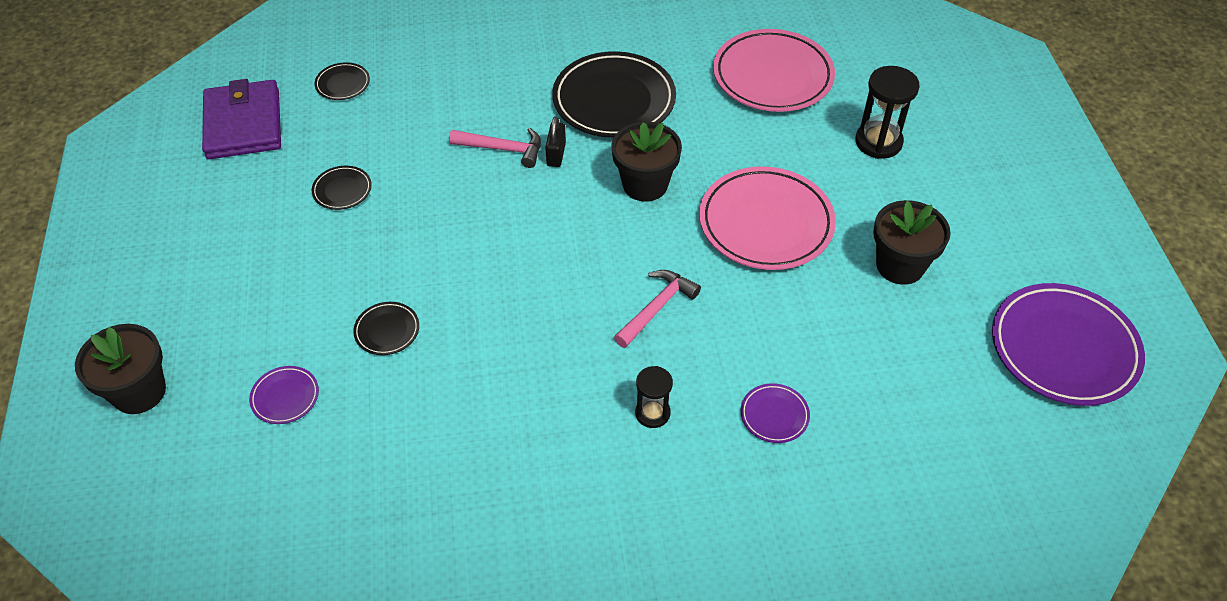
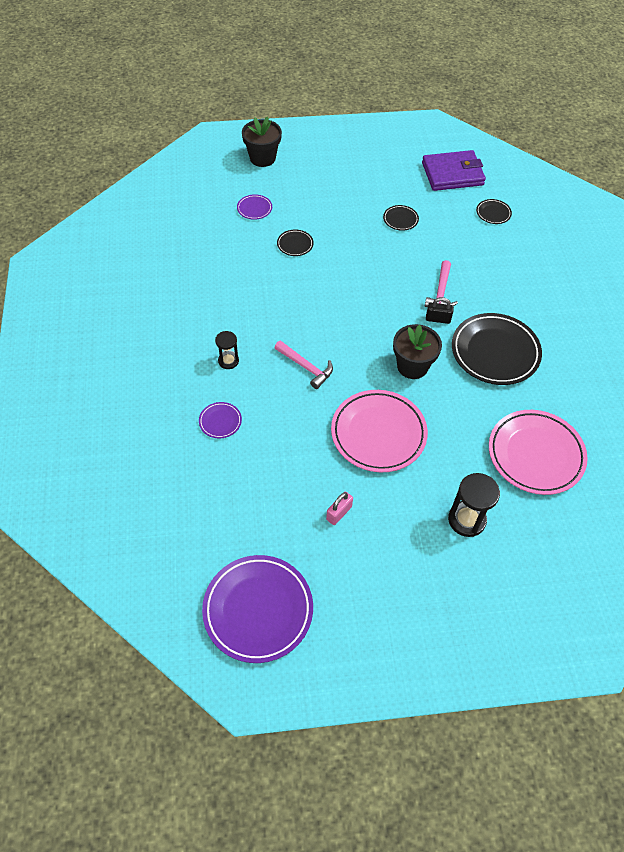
camera: 90 degrees right, 5 degrees up
(900, 265) = (339, 513): black flower pot -> pink padlock

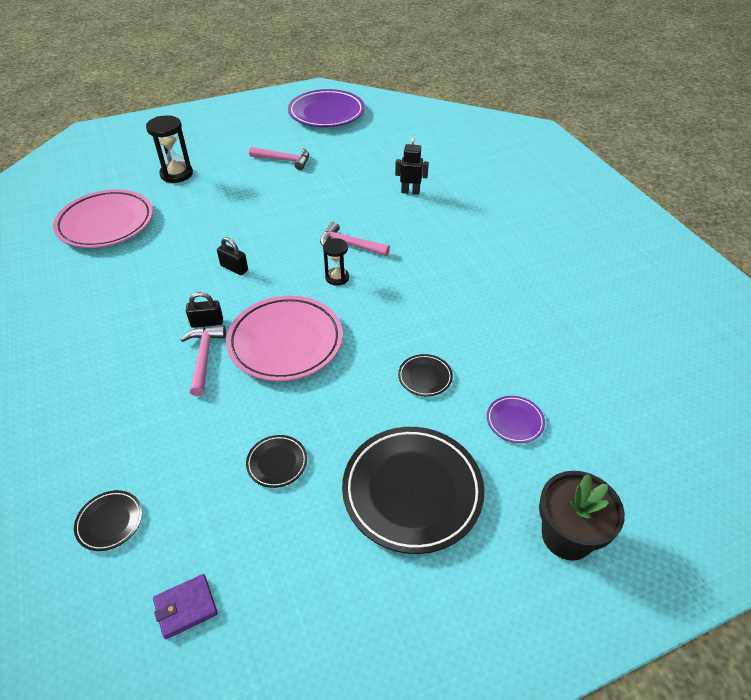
camera: 165 degrees right, 10 degrees down
(220, 421) = (410, 192): purple plate -> black robot
(228, 361) = (431, 234): black hourglass -> black hourglass (337, 278)
(339, 513) = (284, 160): pink padlock -> pink hammer
(378, 433) = (261, 210): pink plate -> pink plate (285, 342)
(412, 366) = (234, 268): black flower pot -> black padlock
(452, 174) = (186, 607): purple wallet -> purple wallet, size x0.47
(495, 352) = (136, 301): black plate -> black plate (412, 491)

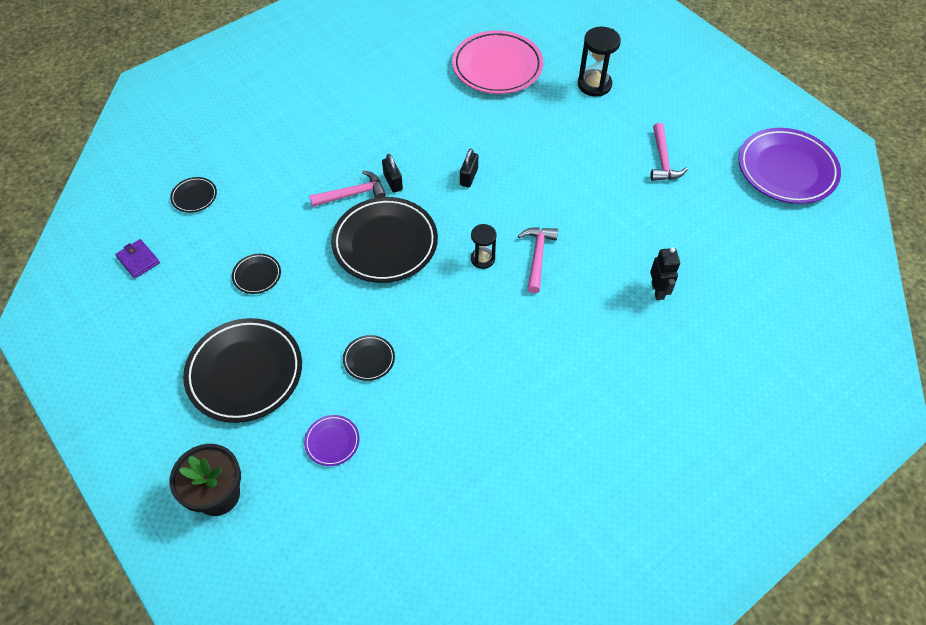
camera: 75 degrees right, 10 degrees up
(285, 342) = (385, 243): pink plate -> black plate

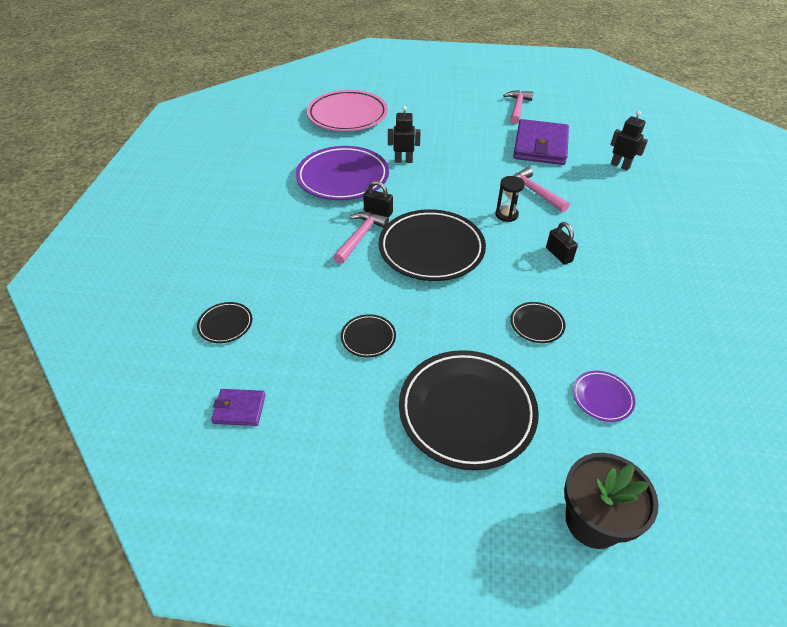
camera: 45 degrees left, 10 degrees down
(469, 177) = (424, 179): black padlock -> black padlock (558, 255)
(477, 147) = (403, 160): none -> black robot
(594, 85) = (421, 94): black hourglass -> none
(616, 217) = (540, 146): none -> purple wallet
(663, 160) = (517, 108): pink hammer -> pink hammer turned 120 degrees counterclockwise
(786, 170) = (579, 79): purple plate -> purple plate (343, 177)

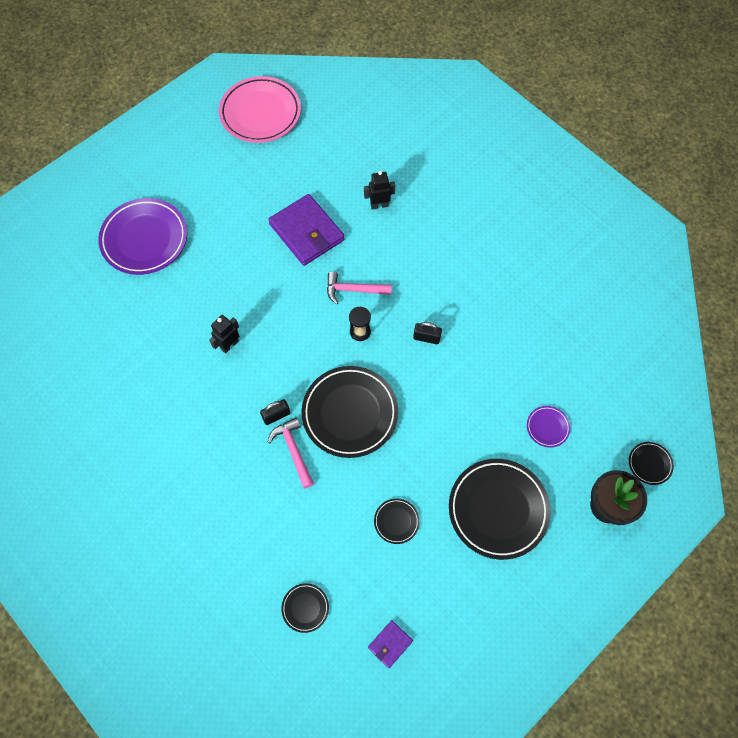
camera: 50 degrees left, 20 degrees up
(343, 177) = (208, 408): purple plate -> purple plate (144, 239)
(347, 115) = (118, 334): pink plate -> pink plate (260, 113)
(517, 108) = (241, 197): pink hammer -> none
(536, 324) = (470, 410): black plate -> black plate (649, 464)

